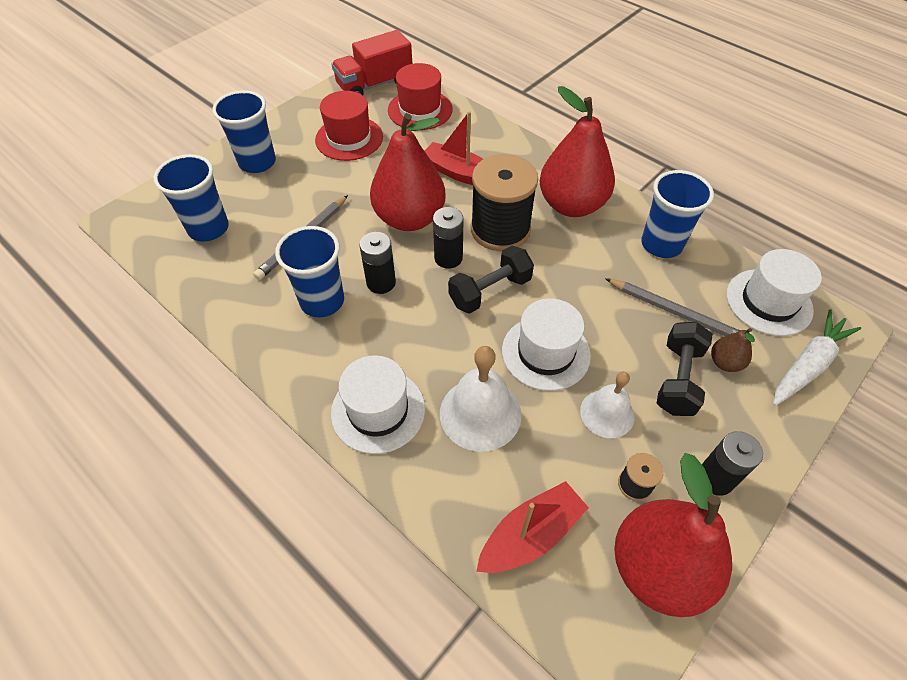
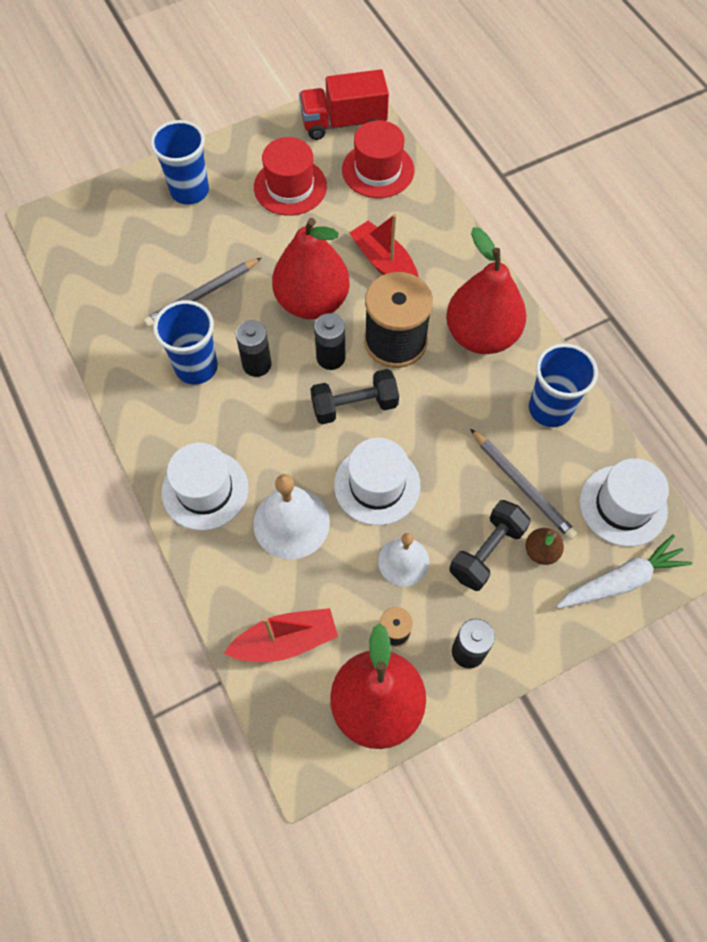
camera: 20 degrees right, 10 degrees up
(208, 228) = (120, 255): blue cup -> none

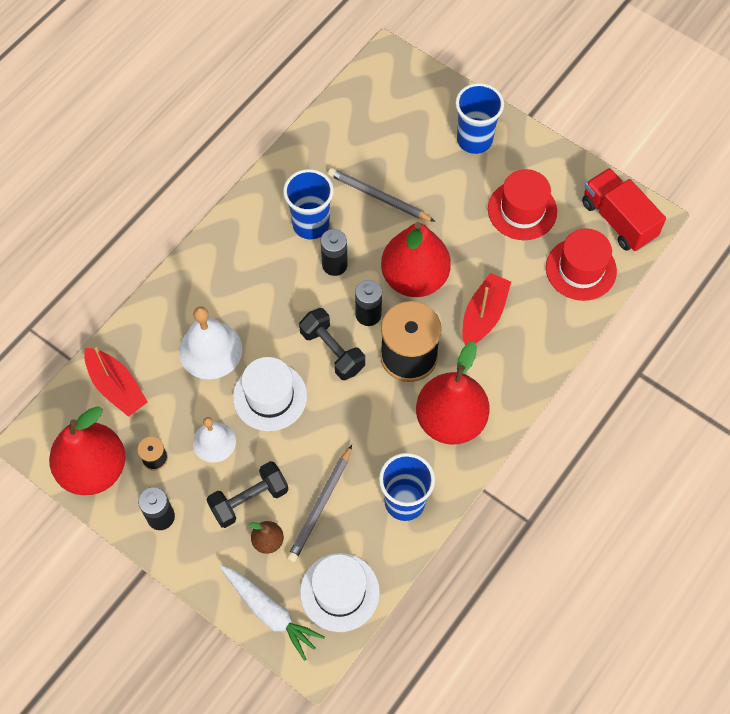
camera: 65 degrees right, 0 degrees up
(205, 490) = (210, 280): white hat -> none
(487, 552) = (249, 500): black dumbbell -> black dumbbell turned 45 degrees counterclockwise

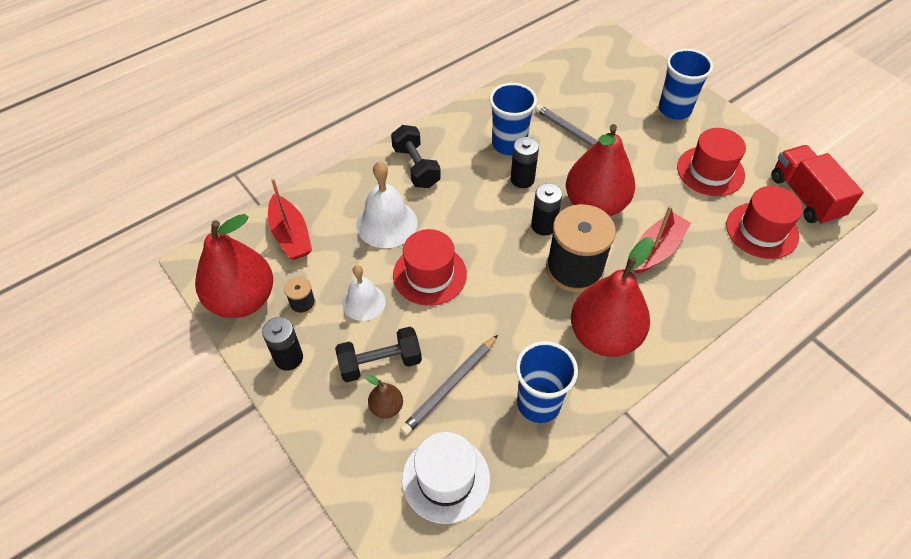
camera: 15 degrees right, 10 degrees down
(270, 396) = (429, 274): white hat -> red hat
(270, 612) = (366, 481): white carrot -> none
(332, 351) = (501, 249): black dumbbell -> black dumbbell (416, 167)

